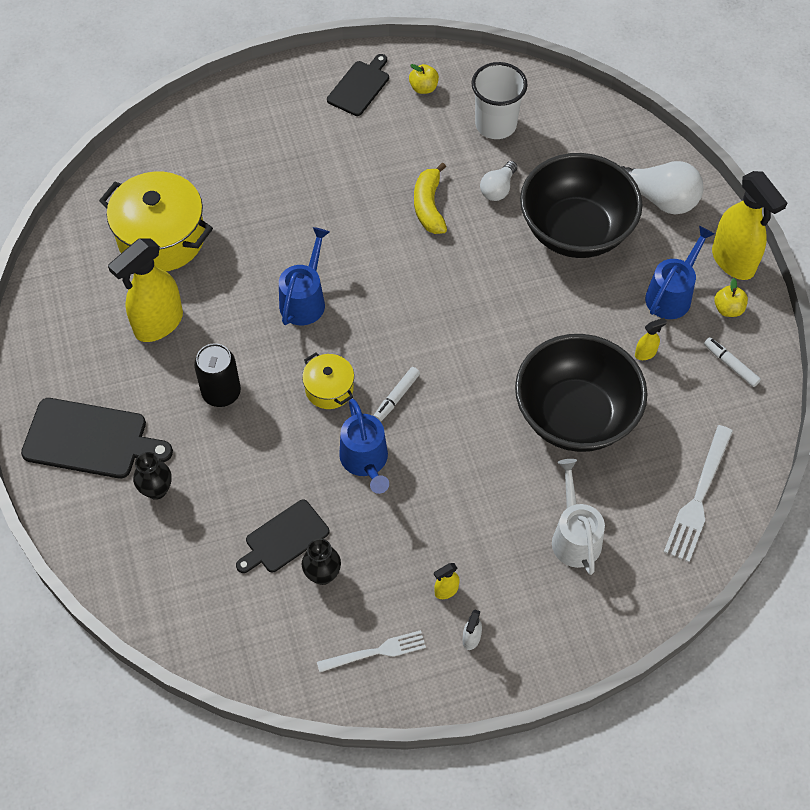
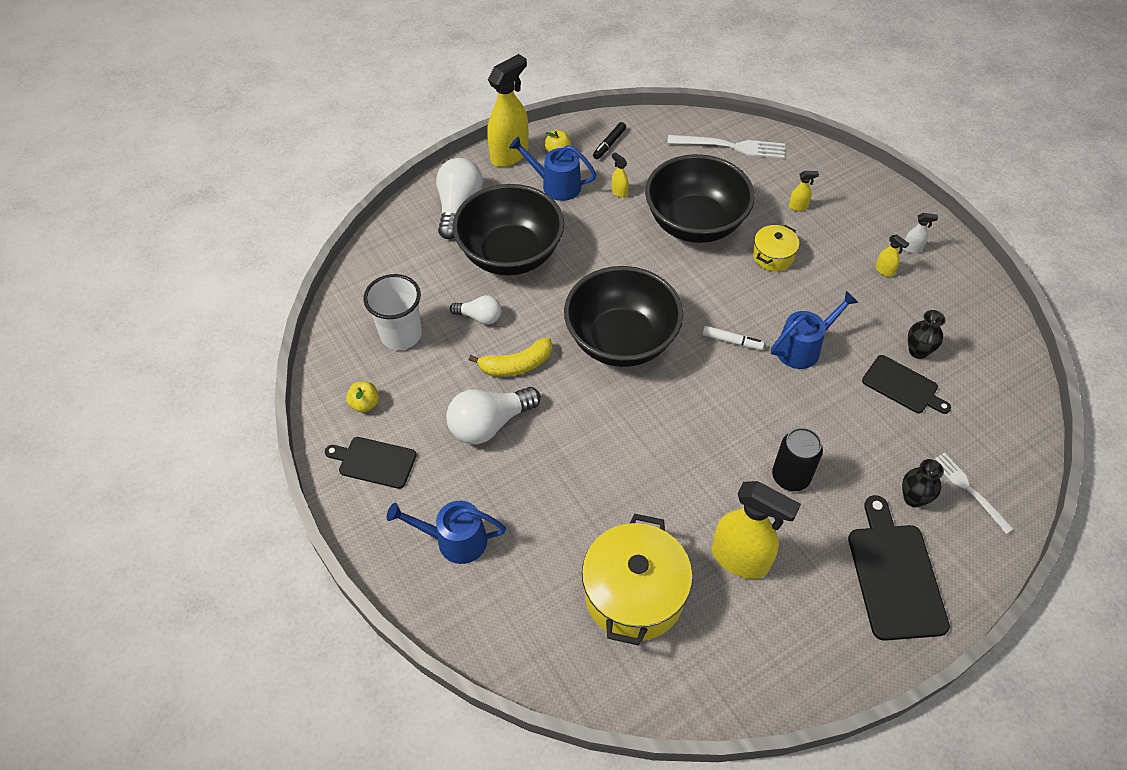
camera: 105 degrees left, 5 degrees down
(305, 299) = (660, 437): blue watering can -> blue watering can (454, 540)
(329, 389) = (747, 392): yellow pot -> yellow pot (773, 256)
(368, 172) = (489, 424): none -> white light bulb
(375, 652) = (958, 302): white fork -> white fork (969, 490)
(430, 299) = (621, 340): none -> black bowl
(574, 536) = (798, 206): white watering can -> yellow spray bottle
(730, 365) = (609, 144): white marker -> black marker

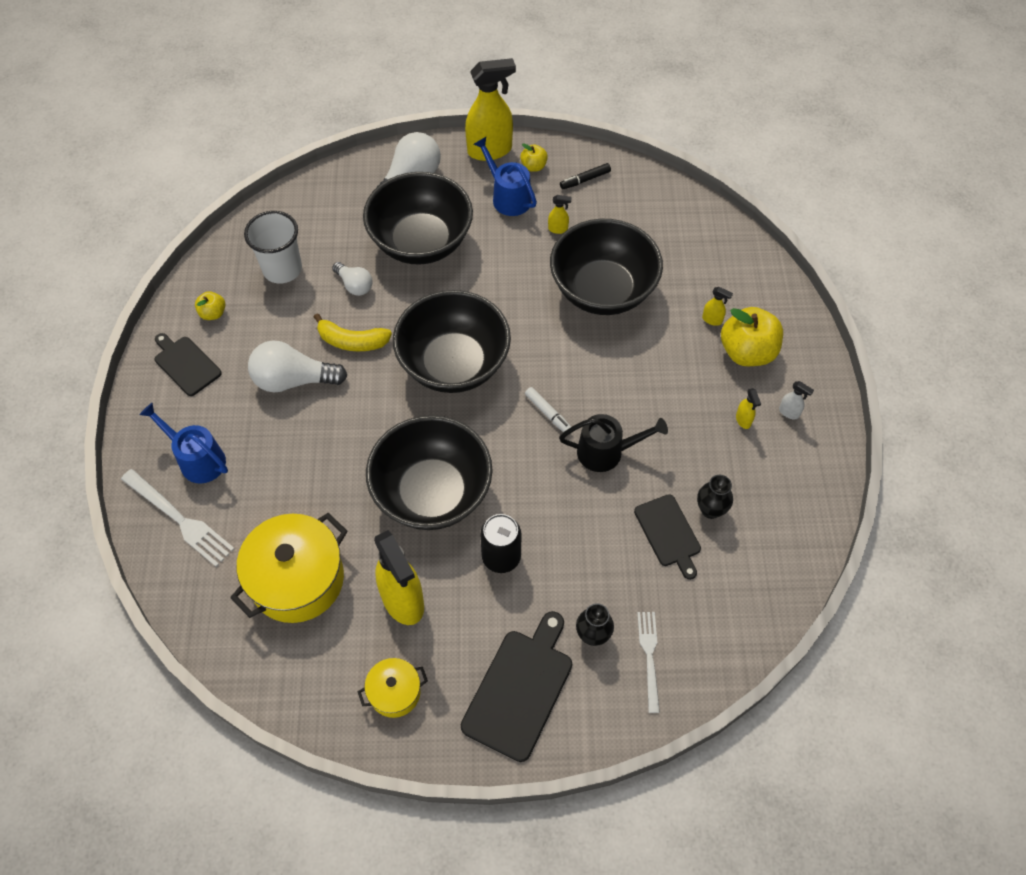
camera: 30 degrees right, 5 degrees up
(619, 192) = (558, 229): yellow spray bottle -> yellow spray bottle turned 105 degrees clockwise
(690, 455) = (432, 493): none -> black bowl
(731, 146) = (696, 233): white fork -> white fork (179, 519)
(773, 256) = (649, 355): yellow pot -> yellow pot (395, 692)
(803, 348) = (606, 452): blue watering can -> black watering can
(844, 218) = (747, 352): none -> yellow apple

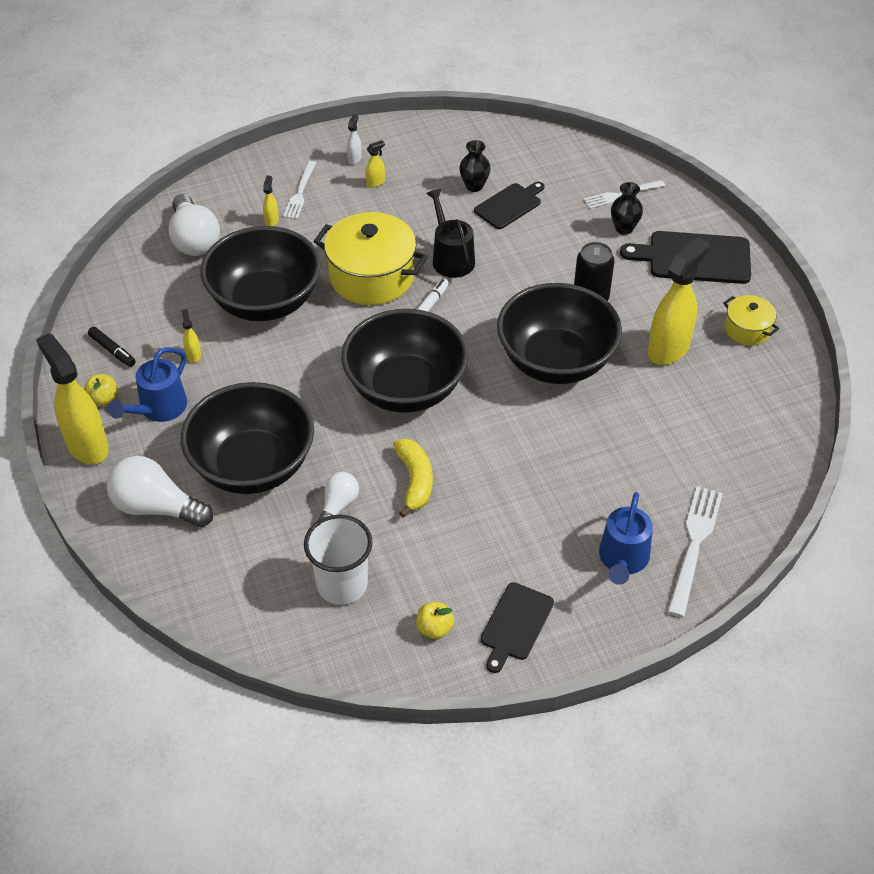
camera: 110 degrees left, 10 degrees down
(293, 380) = (487, 514): white light bulb -> white light bulb (194, 240)
(297, 579) = (695, 428): yellow pot -> yellow pot (371, 277)
(747, 352) = (300, 192): yellow apple -> white fork

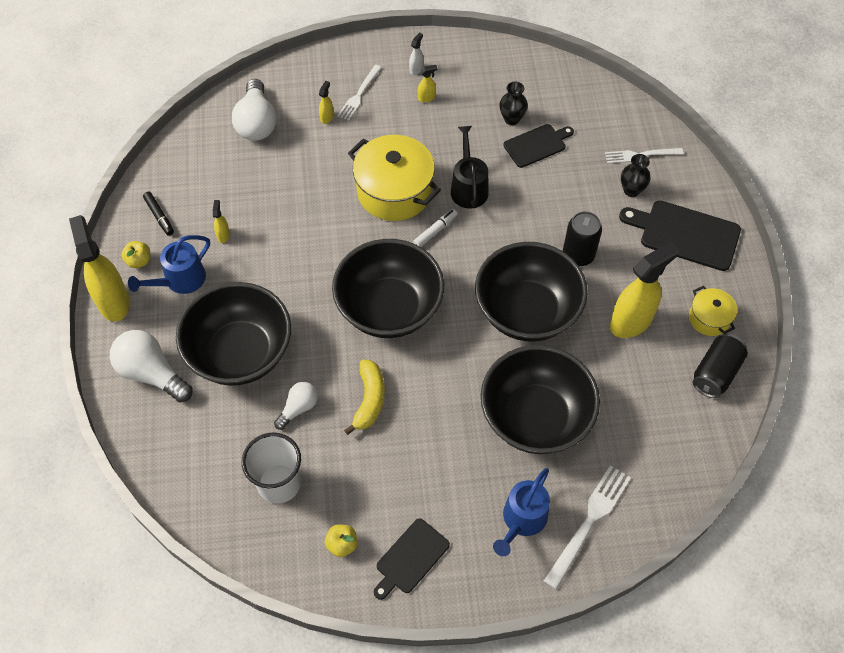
camera: 15 degrees right, 10 degrees up
(265, 301) = (297, 196): black bowl -> black bowl (535, 417)
(772, 378) = (715, 373): none -> black can

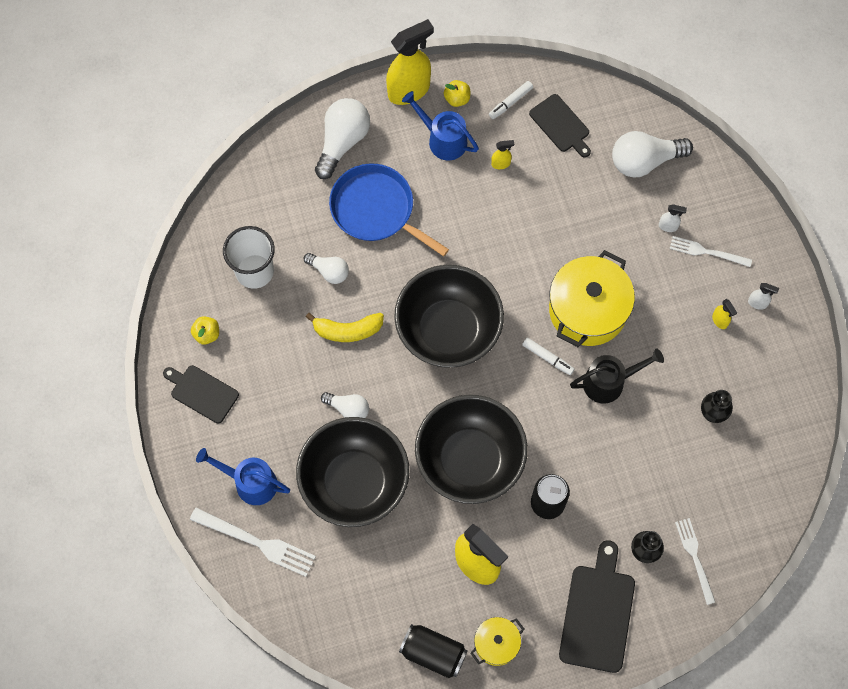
camera: 80 degrees right, 10 degrees up
(159, 216) = (510, 102): black marker -> white marker
(240, 353) = (376, 210): black bowl -> blue pan
(327, 117) = (668, 226): yellow spray bottle -> white spray bottle
(456, 412) = (348, 409): none -> white light bulb
(537, 145) = (682, 444): black cutting board -> black cutting board (561, 125)

